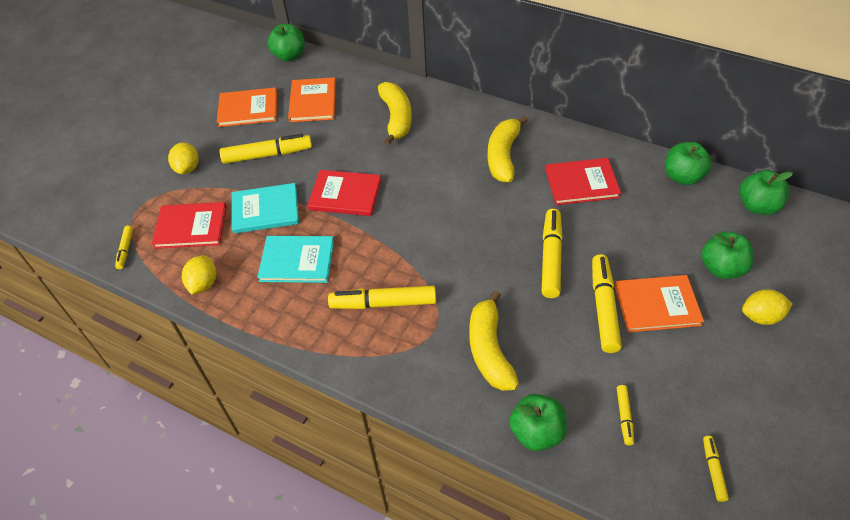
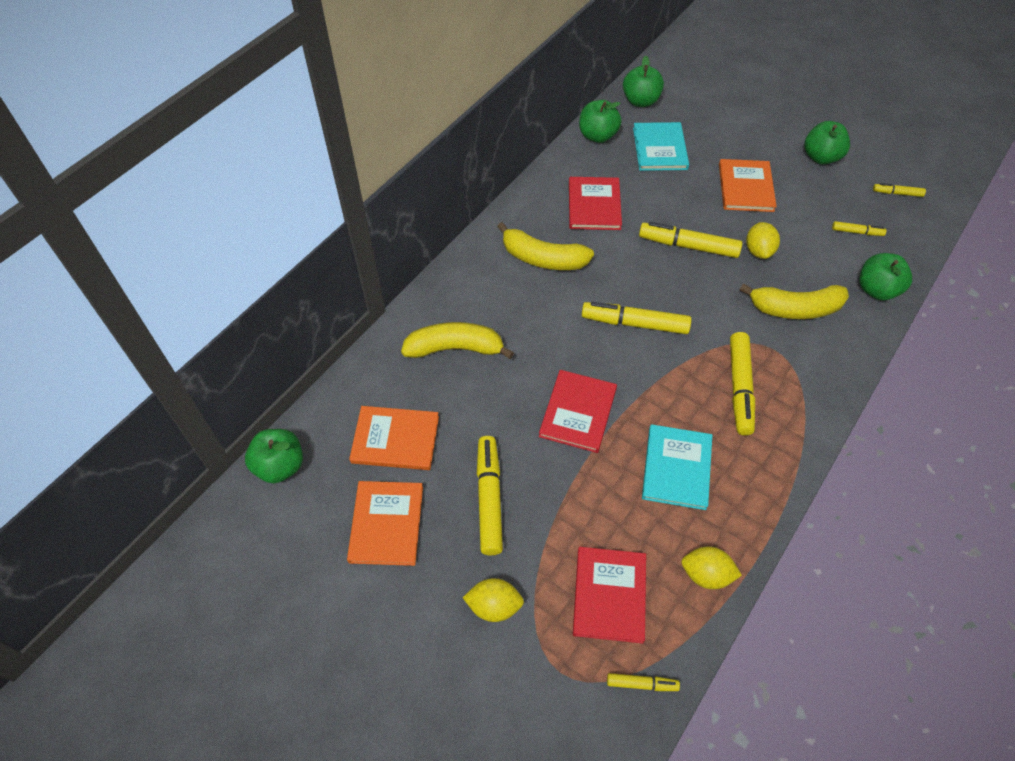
camera: 85 degrees left, 5 degrees up
(265, 210) = (591, 502): turquoise book -> turquoise book (660, 148)
(603, 308) = (748, 221): yellow marker -> yellow marker (635, 324)
(721, 268) = (708, 140): green apple -> green apple (821, 157)
(761, 316) = (758, 131): yellow lemon -> yellow lemon (758, 251)

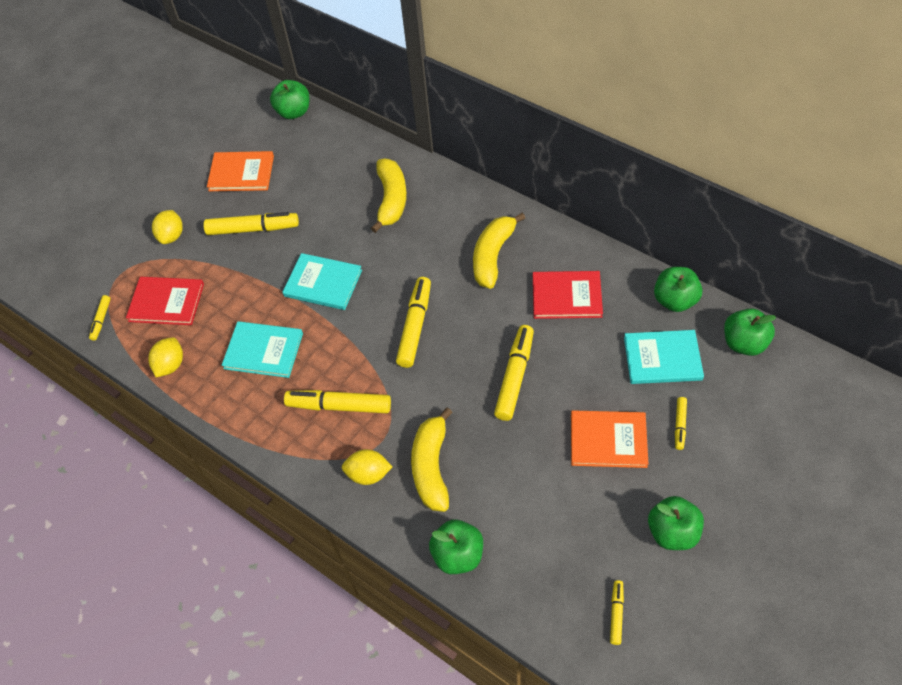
camera: 95 degrees right, 0 degrees up
(395, 439) = (309, 171): orange book -> none
(578, 412) = (323, 283): red book -> turquoise book
(758, 251) = (511, 442): yellow lemon -> yellow lemon (368, 474)
(856, 232) = (545, 550): yellow marker -> yellow marker (680, 425)

